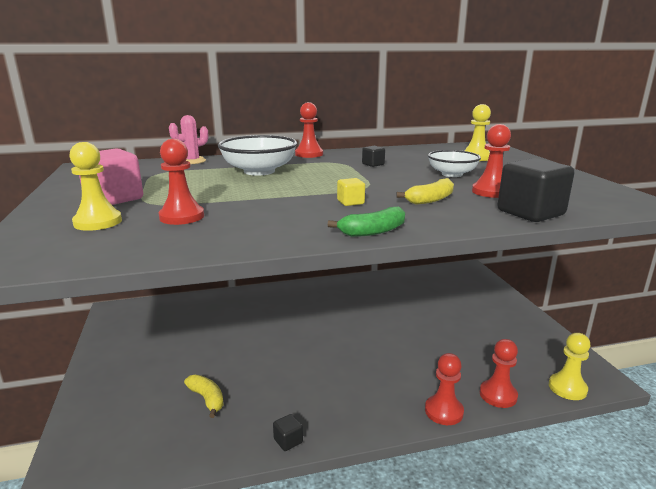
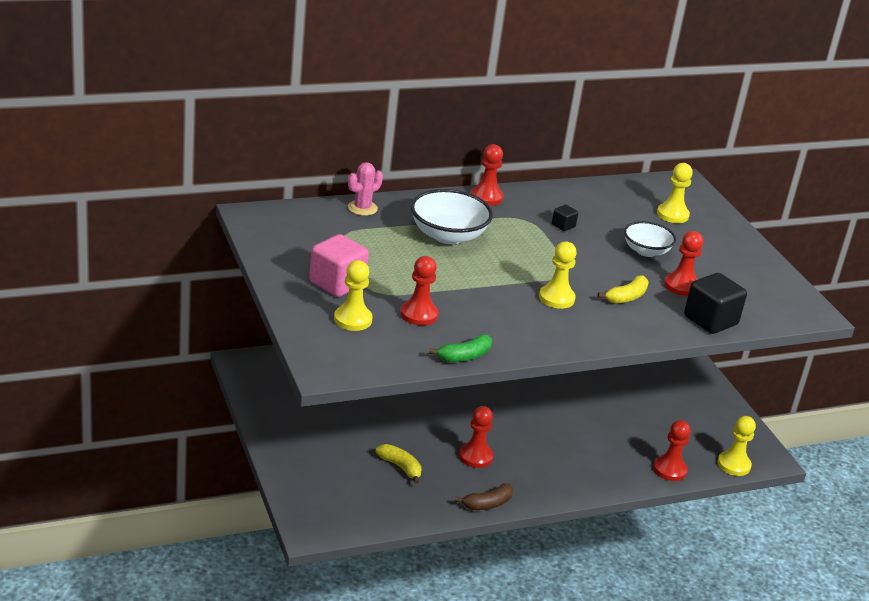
camera: 10 degrees left, 10 degrees up
(288, 441) = (487, 504): black cube -> brown banana
(350, 202) = (556, 298): yellow cube -> yellow pawn
(373, 232) = (584, 341): green banana -> green banana (465, 356)
(444, 411) = (620, 483): red pawn -> red pawn (475, 456)

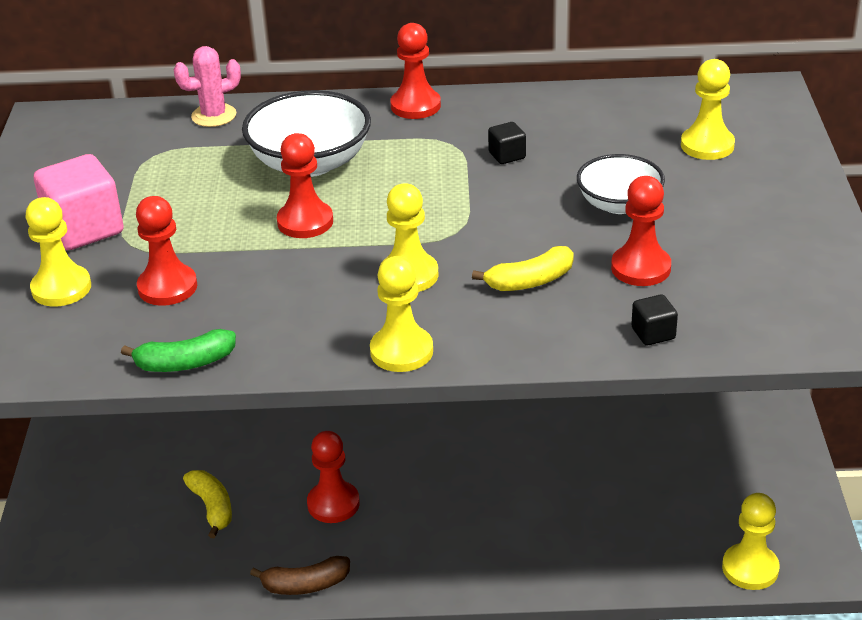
camera: 25 degrees right, 5 degrees up
(583, 340) = (401, 351): none -> yellow pawn
(669, 470) = (633, 564): red pawn -> red pawn (305, 222)
(710, 320) = (653, 333): black cube -> black cube, size x0.48

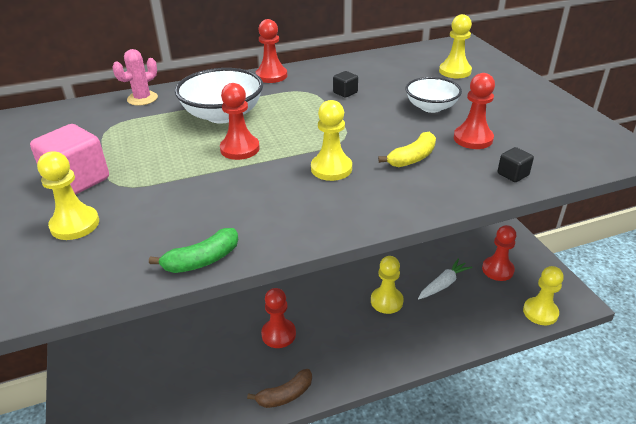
camera: 20 degrees left, 0 degrees up
(167, 287) = (161, 208): red pawn -> red pawn (497, 270)
(212, 507) = (199, 357): yellow banana -> none
(401, 351) = (360, 218): yellow pawn -> yellow pawn (386, 301)
(620, 491) = (443, 284): none -> white carrot

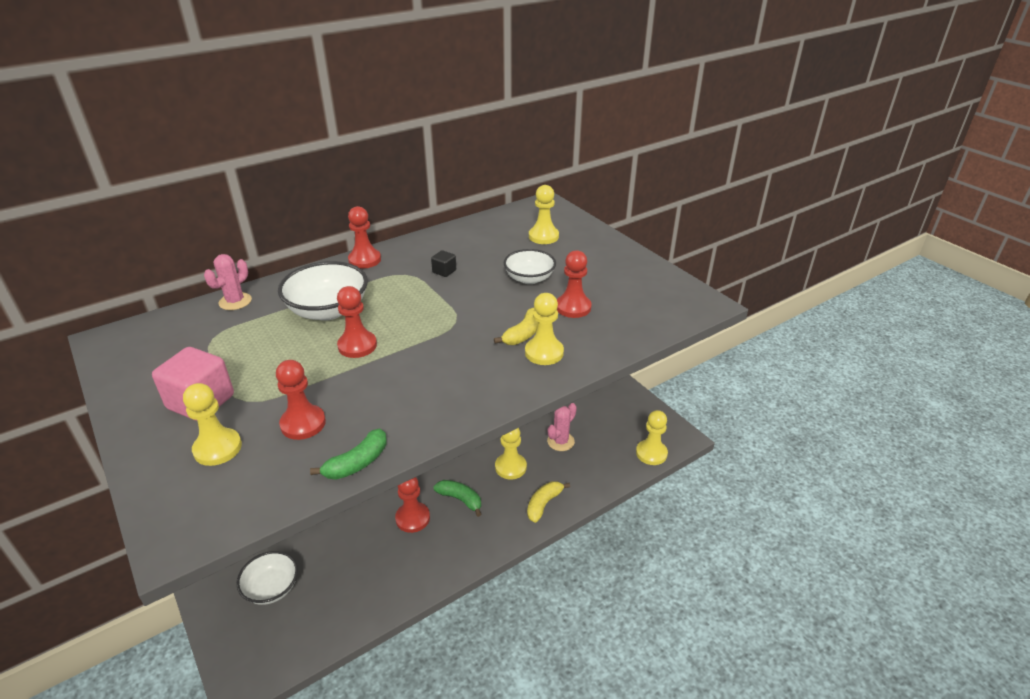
camera: 15 degrees left, 0 degrees up
(131, 376) = (272, 588): none -> white bowl
(285, 395) = (433, 575): brown banana -> none
(329, 324) = (460, 499): none -> green banana
(331, 168) = (451, 355): yellow pawn -> yellow pawn (544, 352)
(413, 344) = (543, 504): none -> yellow banana
(443, 284) = (560, 441): white carrot -> pink cactus
(497, 270) = (607, 419): red pawn -> red pawn (303, 424)
(513, 174) = (613, 339): black cube -> none

